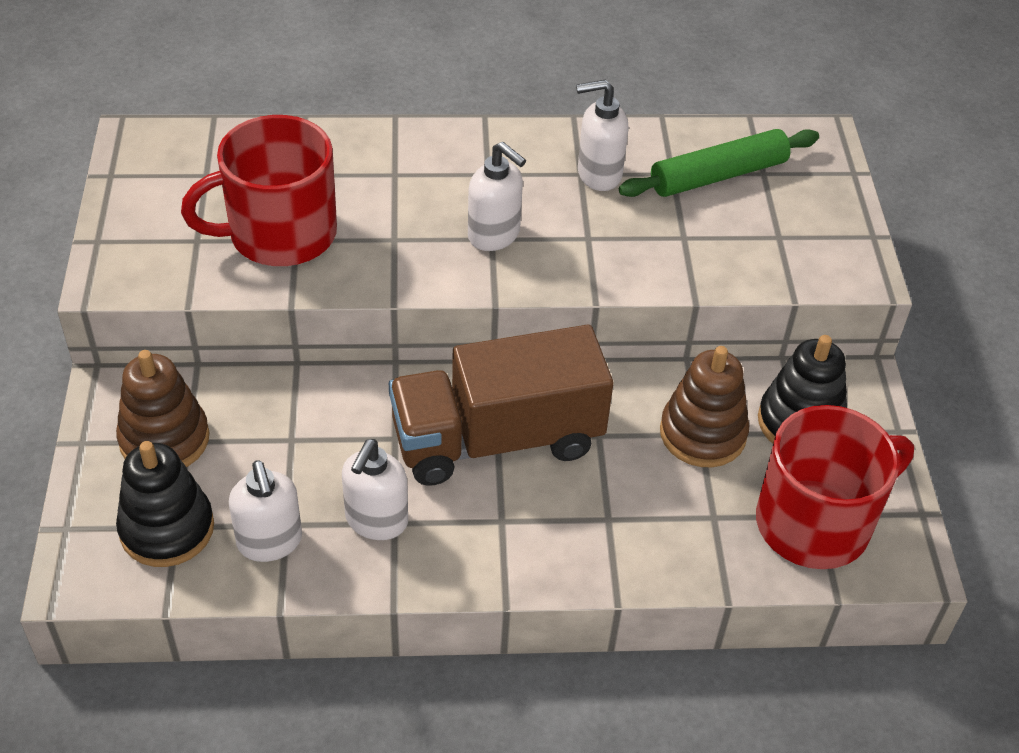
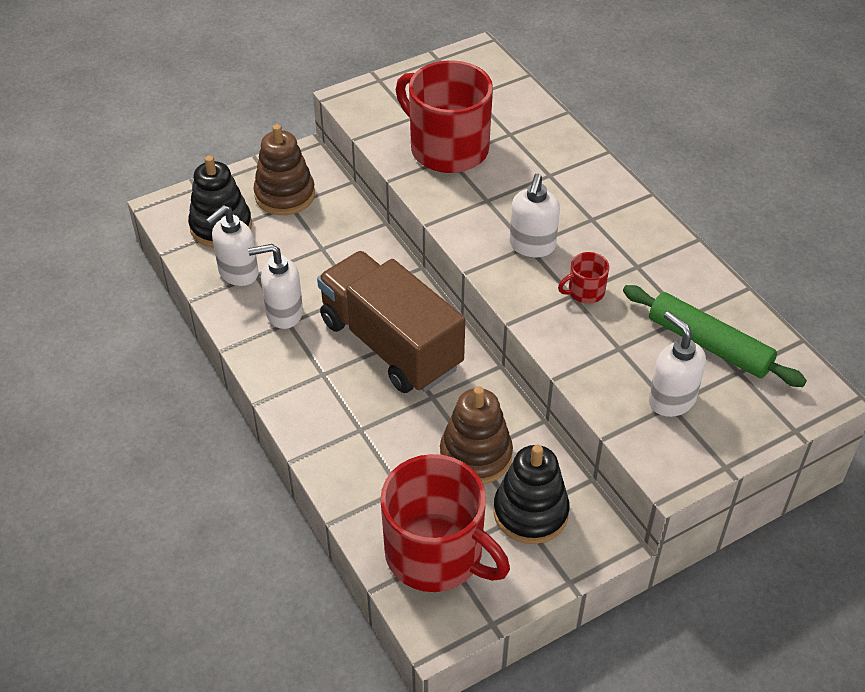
camera: 65 degrees right, 0 degrees up
(590, 226) = (585, 291): none -> red mug
(598, 174) = (645, 276): white soap dispenser -> white soap dispenser (671, 400)

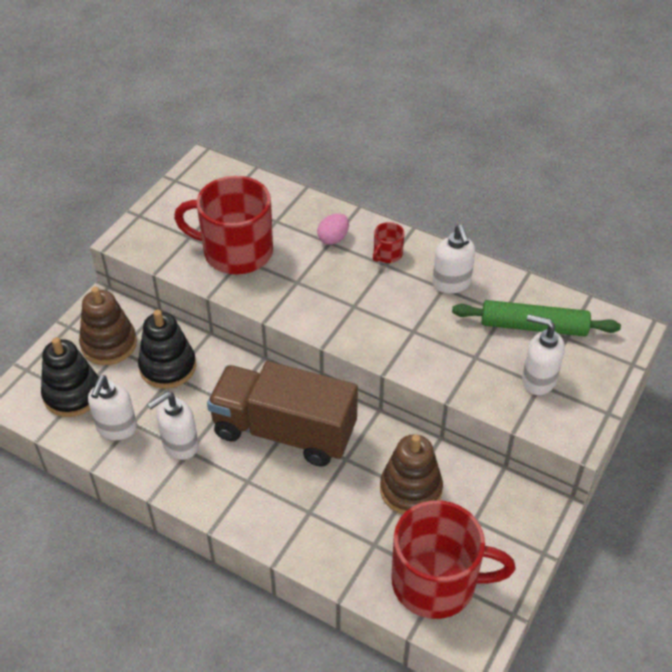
camera: 30 degrees left, 0 degrees up
(530, 512) = (480, 514): black stacking toy -> black stacking toy (168, 367)
(532, 246) = (357, 304): white soap dispenser -> white soap dispenser (451, 283)
(556, 173) = (333, 238): none -> pink egg
(585, 291) = (421, 324): red mug -> red mug (387, 254)

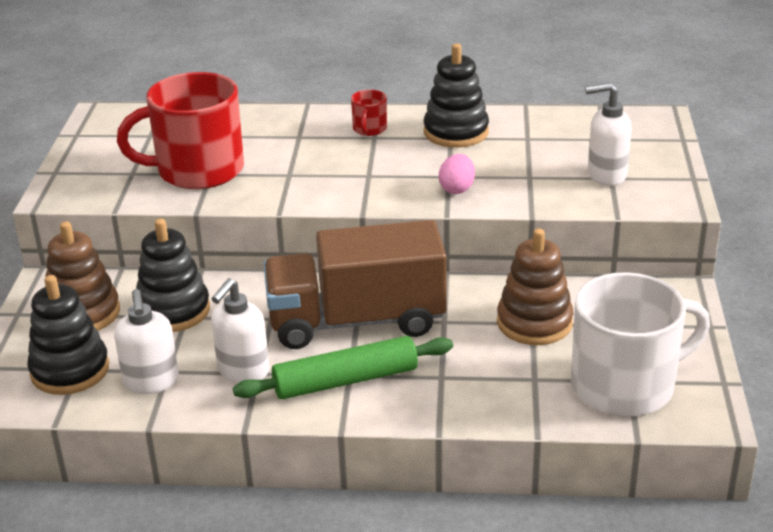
camera: 25 degrees left, 15 degrees down
(333, 238) = (300, 133): pink egg -> pink egg (457, 189)
(436, 582) = (625, 385): red mug -> white mug
(451, 283) = (456, 132): white soap dispenser -> black stacking toy
(533, 326) = (566, 140): green rolling pin -> green rolling pin (346, 380)

